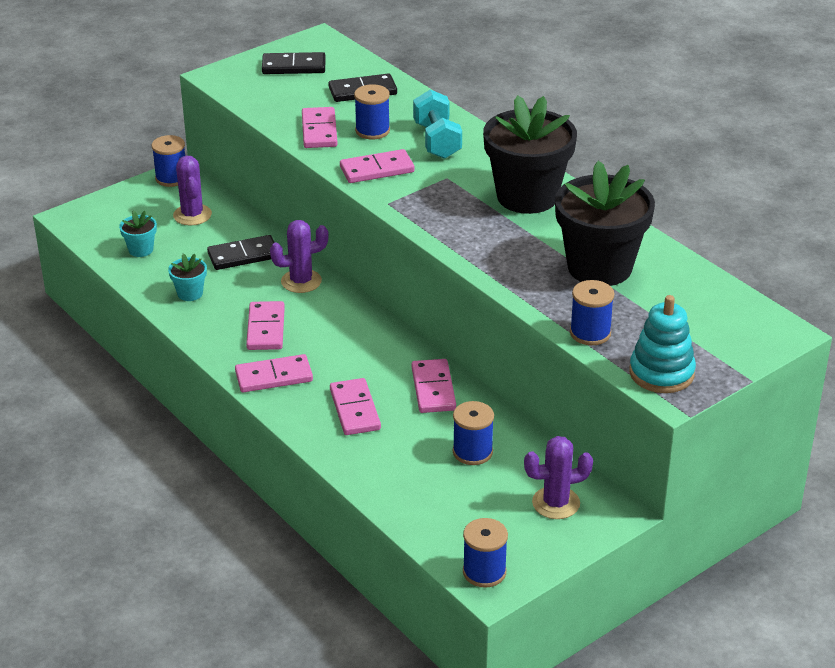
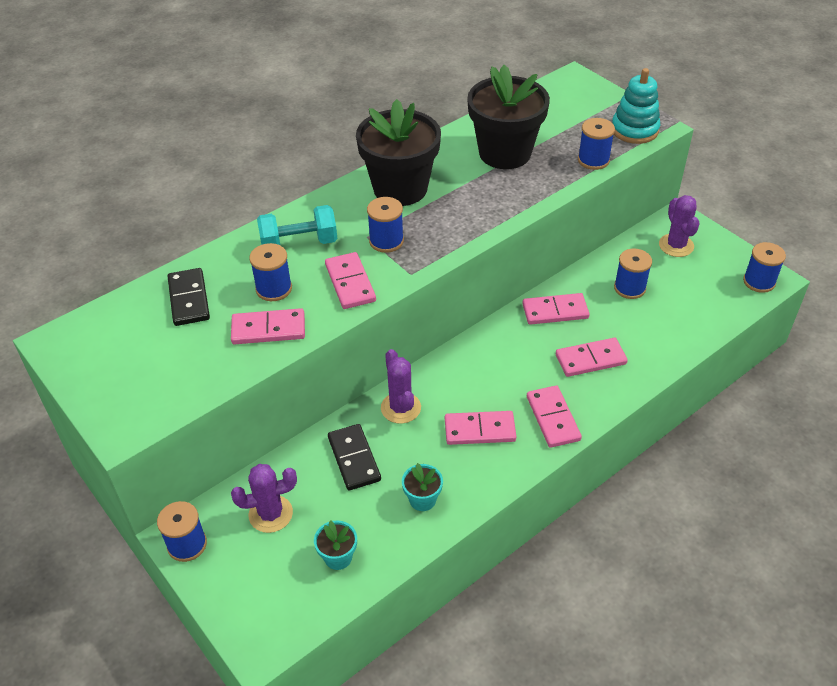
camera: 90 degrees left, 10 degrees up
(293, 66) = (118, 359): black domino -> none
(439, 189) = (386, 241): none -> blue spool

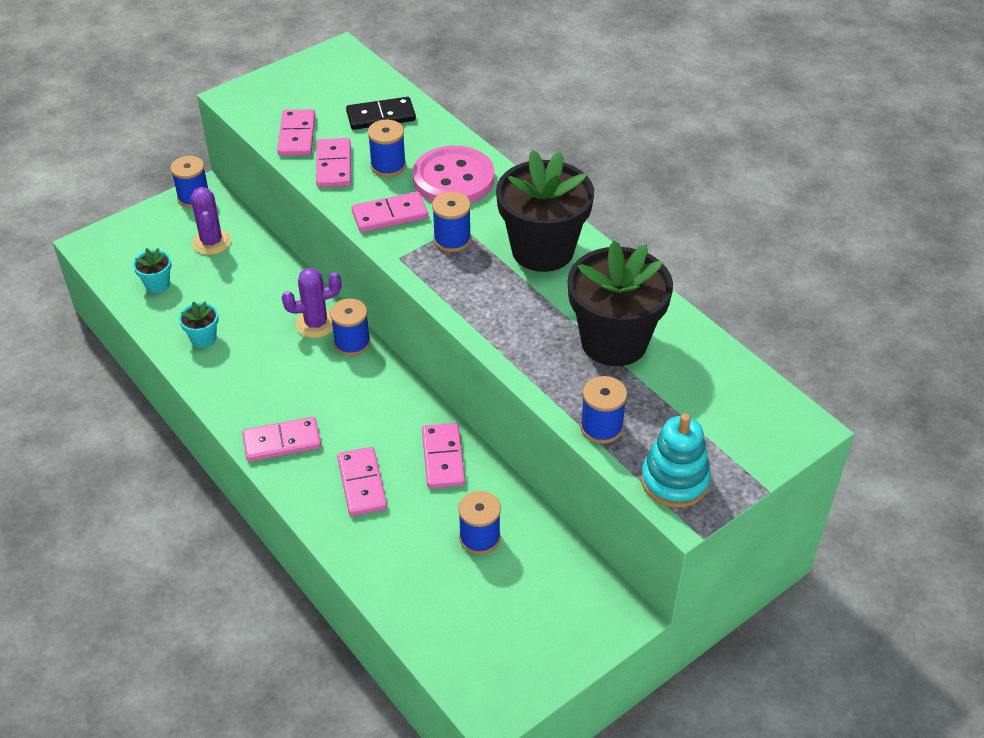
camera: 90 degrees right, 0 degrees up
(299, 243) = (453, 179): turquoise dumbbell -> pink button
(354, 459) = (260, 292): black domino -> none
(480, 430) = (277, 382): pink domino -> pink domino (297, 135)
(676, 245) = (562, 603): purple cactus -> none
(759, 282) = (485, 692): blue spool -> blue spool (352, 343)

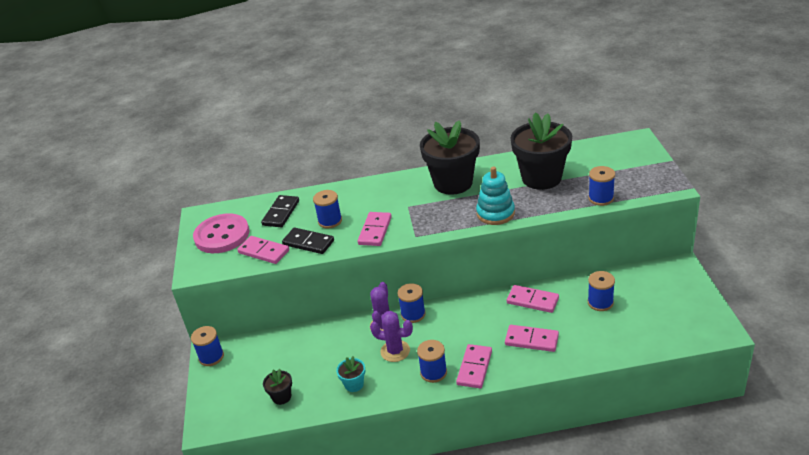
camera: 55 degrees left, 10 degrees down
(157, 284) = (282, 397): turquoise flower pot -> black flower pot
(212, 242) = (265, 358): purple cactus -> purple cactus (395, 351)
(334, 165) = (308, 243): pink domino -> black domino
(452, 239) = (417, 212): blue spool -> blue spool (433, 372)
(453, 179) = (365, 199): pink button -> pink button (222, 235)
(674, 480) = (651, 185): turquoise stacking toy -> turquoise stacking toy (495, 213)

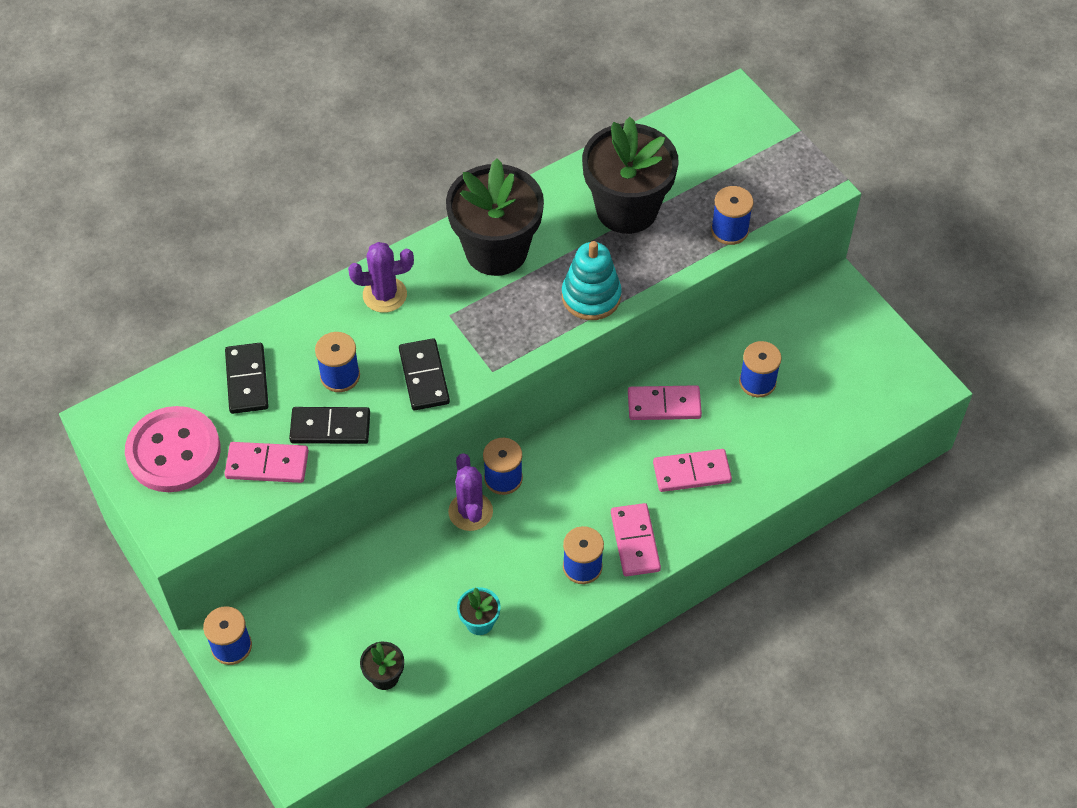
camera: 30 degrees left, 20 degrees up
(375, 231) = (424, 376): pink domino -> black domino
(395, 351) = (509, 549): purple cactus -> purple cactus (384, 295)

